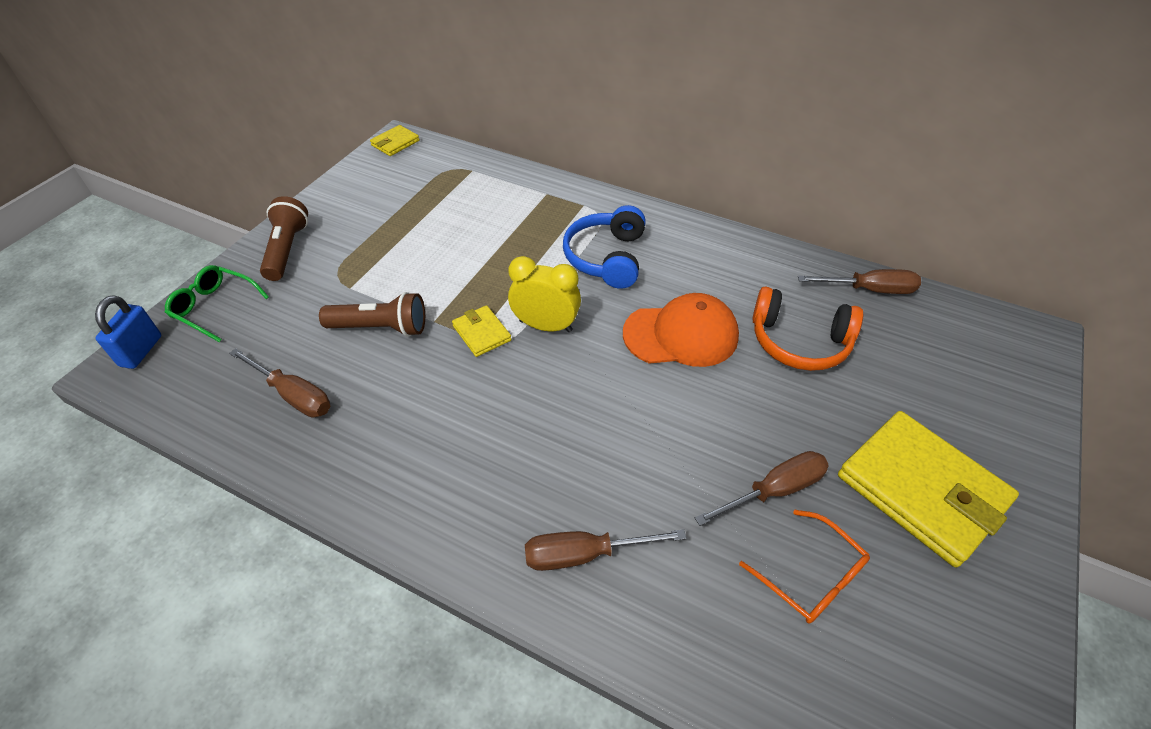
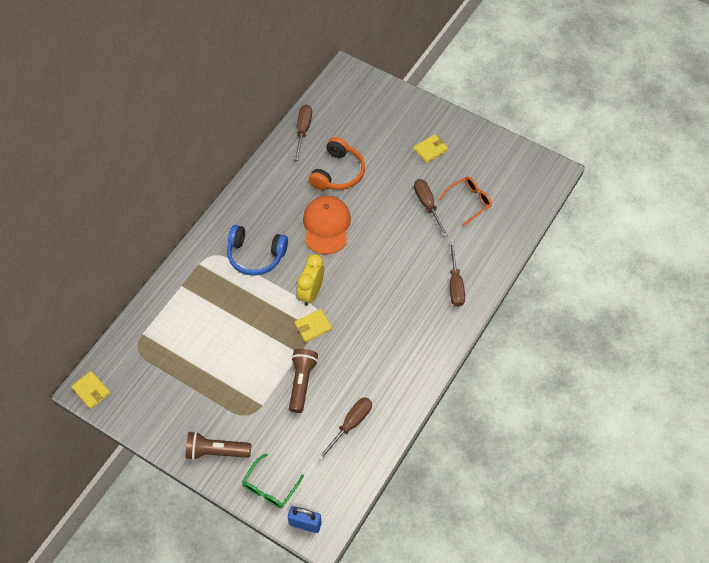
camera: 85 degrees left, 10 degrees up
(921, 489) = (430, 150): yellow wallet -> yellow wallet, size x0.46

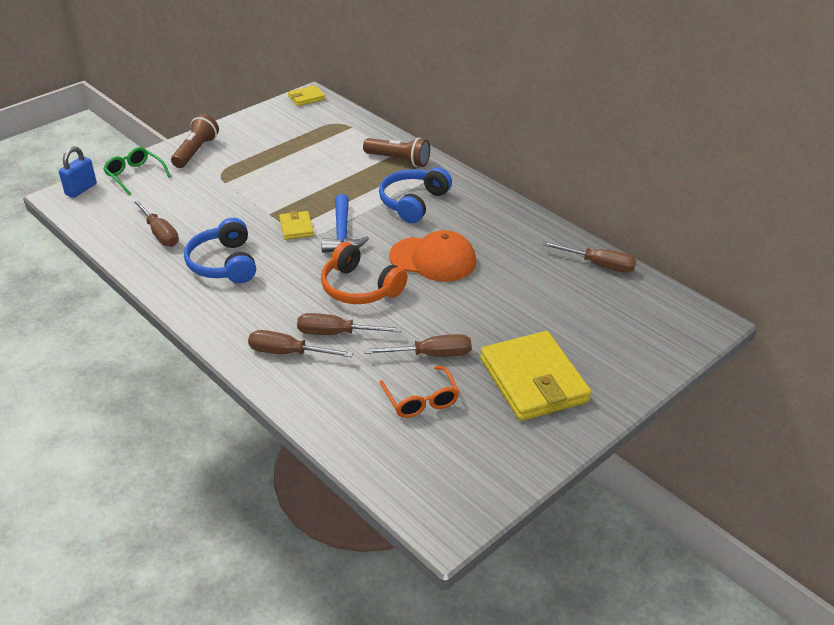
camera: 105 degrees right, 20 degrees down
(301, 382) = (232, 209): brown flashlight -> brown flashlight (398, 160)
(311, 292) = (342, 233): yellow clock -> blue hammer
(338, 173) = (516, 283): orange headphones -> orange headphones (359, 288)
(375, 360) = (223, 264): none -> blue headphones
(426, 262) = (336, 333): none -> brown screwdriver
(430, 150) = (533, 380): yellow wallet -> yellow wallet, size x2.15

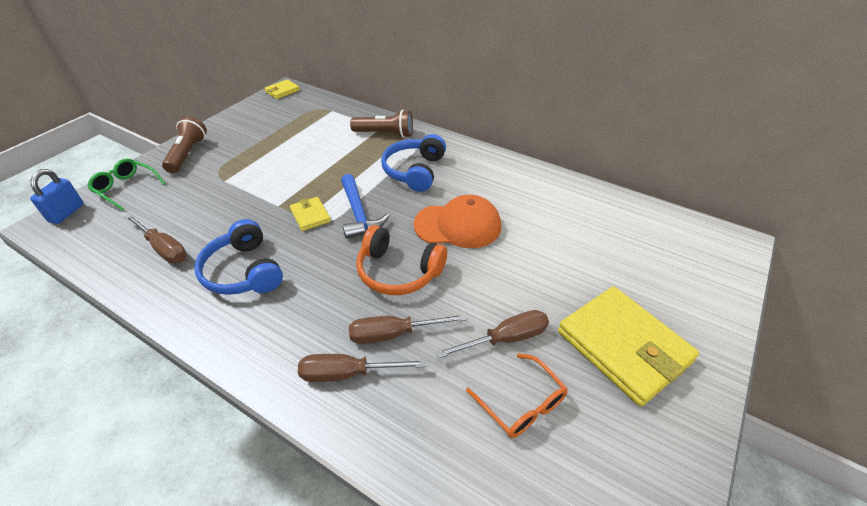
camera: 15 degrees left, 5 degrees up
(599, 265) = (609, 203): brown screwdriver -> none

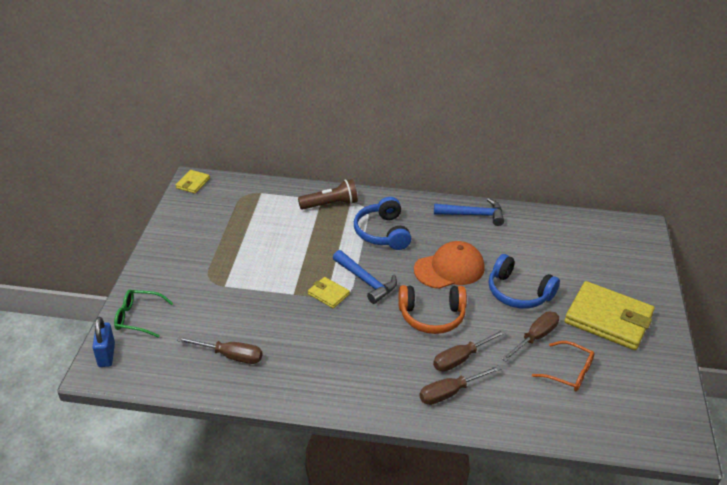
camera: 25 degrees left, 5 degrees down
(187, 154) = (163, 271): brown flashlight -> none
(243, 271) = (314, 352): blue headphones -> blue headphones (518, 293)
(525, 177) = (473, 215): none -> blue hammer

